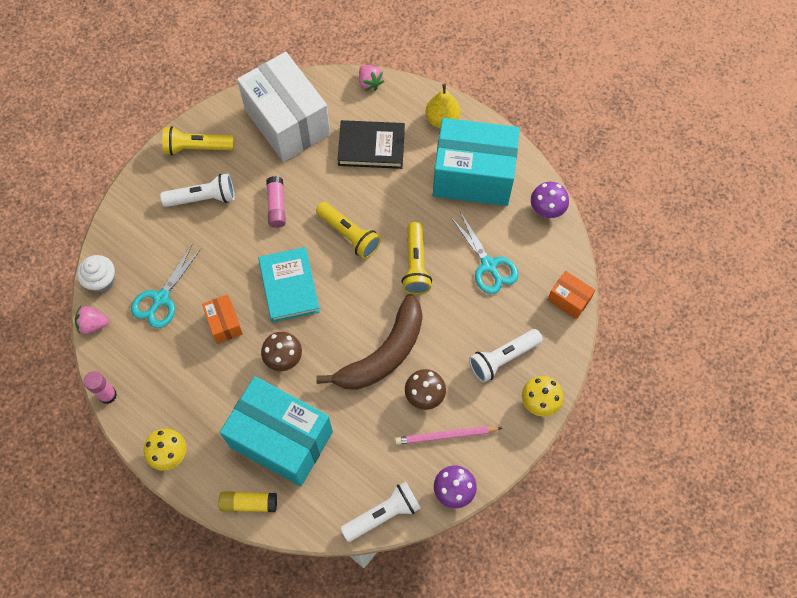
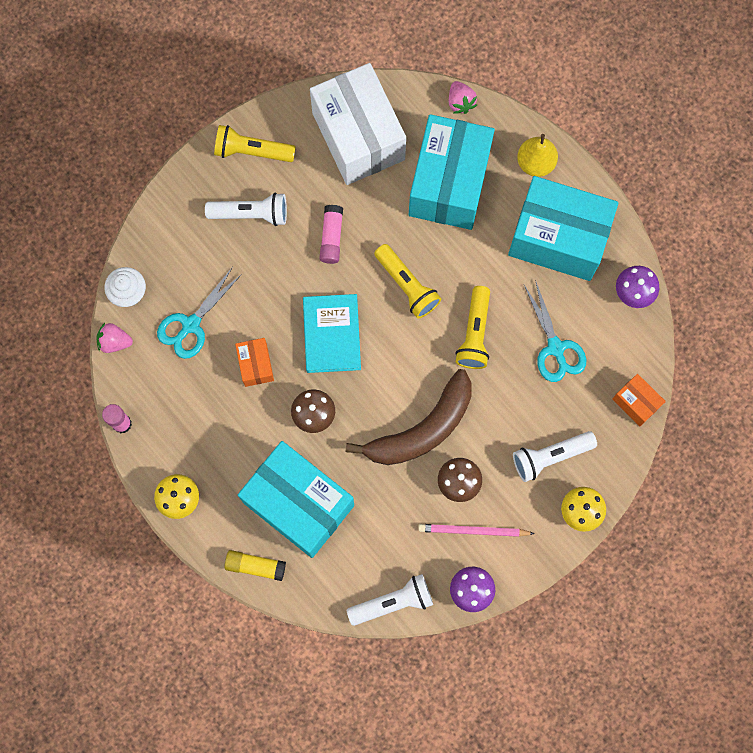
camera: 10 degrees right, 10 degrees up
(371, 147) = (449, 183): black book -> turquoise box

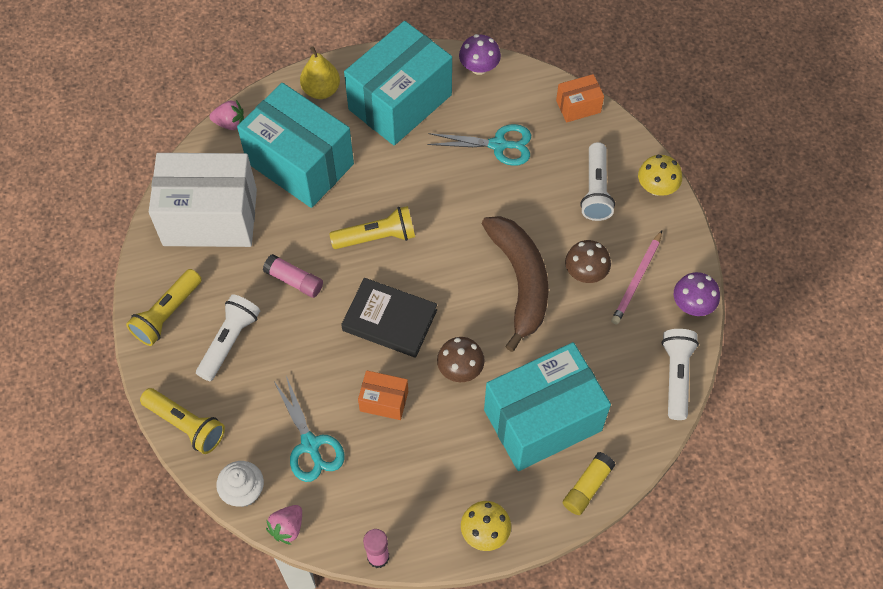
camera: 65 degrees left, 15 degrees down
(332, 335) = (390, 320): turquoise book -> black book
(474, 333) = (452, 201): yellow flashlight -> yellow flashlight (186, 425)

